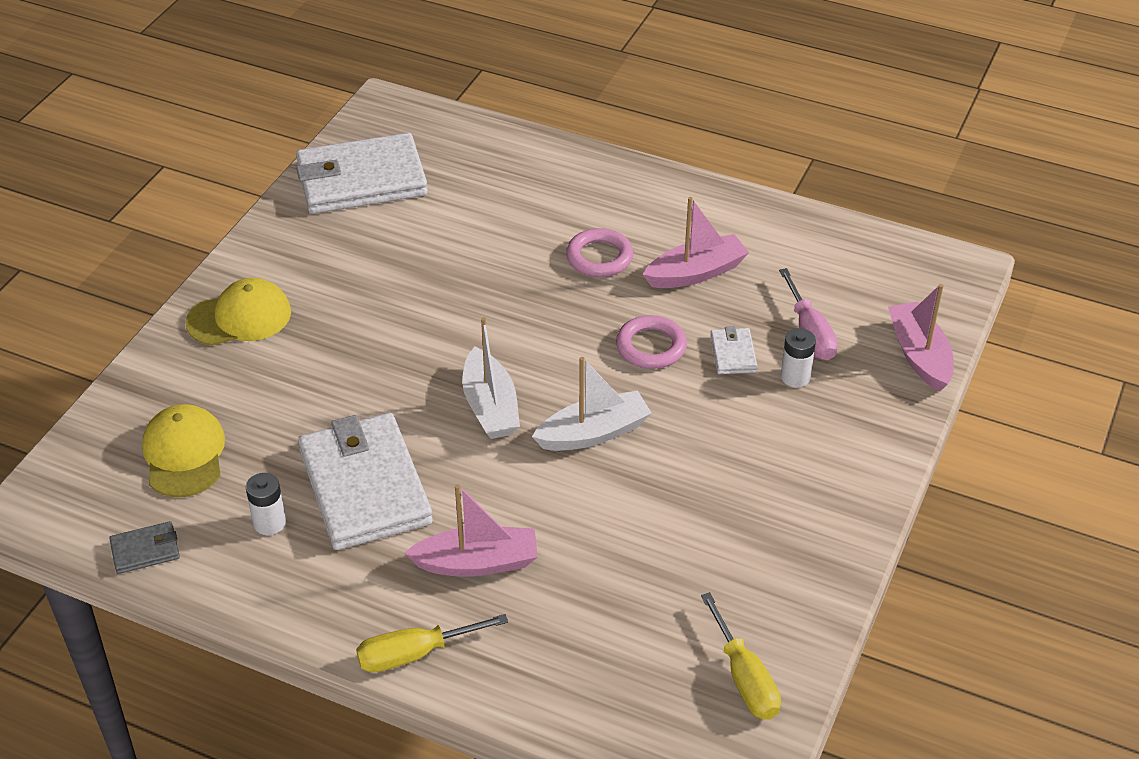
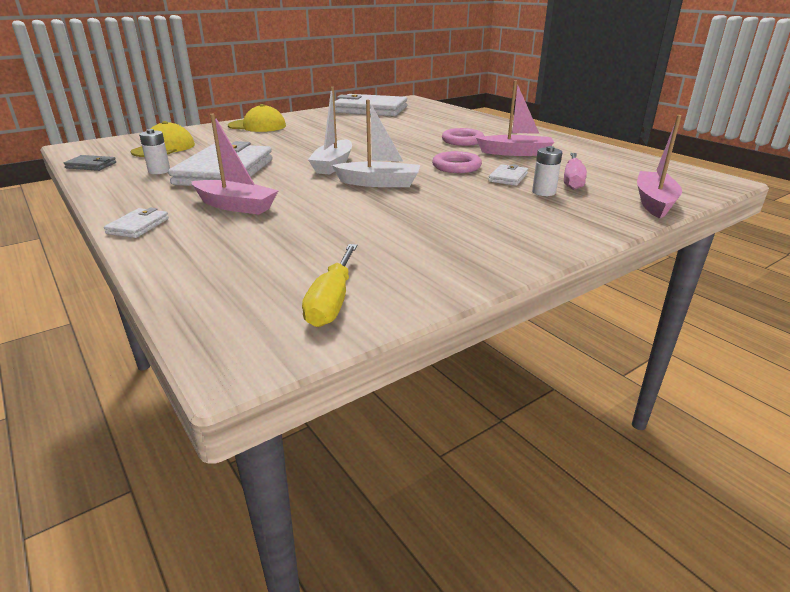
camera: 30 degrees right, 15 degrees down
(414, 654) = (138, 226): yellow screwdriver -> white wallet

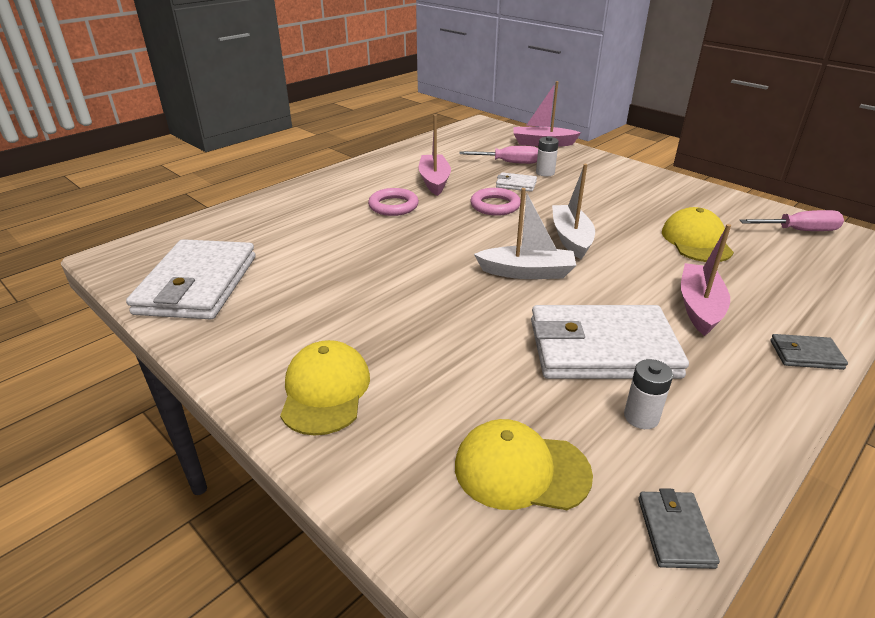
camera: 100 degrees left, 5 degrees up
(138, 226) = (805, 354): white wallet -> grey wallet
(332, 302) = (799, 231): yellow screwdriver -> pink screwdriver
(344, 230) = (696, 241): none -> yellow cap

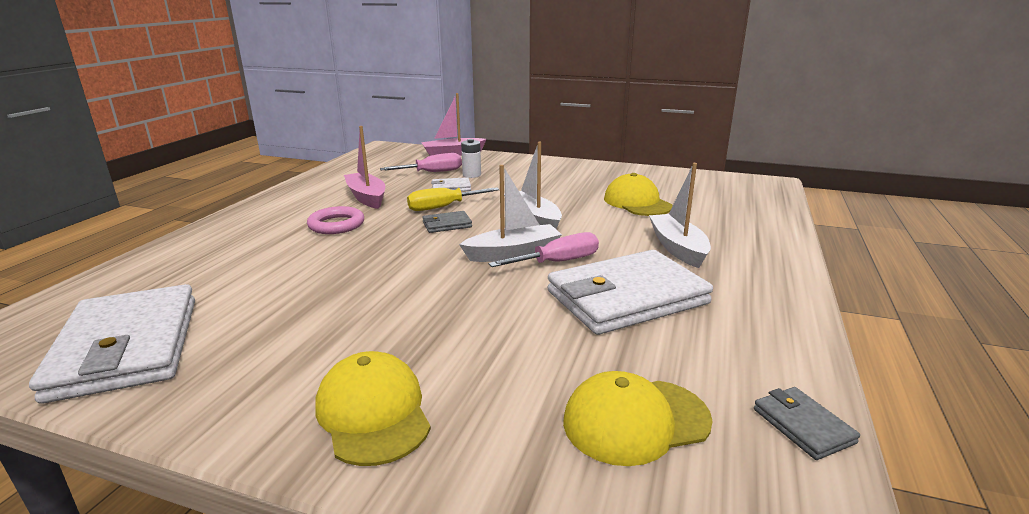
camera: 25 degrees left, 10 degrees down
(495, 206) = (443, 207): pink ring -> yellow screwdriver
(641, 417) = (701, 342): white battery -> none
(699, 307) = (678, 248): pink boat -> white boat
(799, 231) = (705, 182): pink screwdriver -> pink screwdriver (558, 262)
(805, 354) = (780, 263): grey wallet -> grey wallet (447, 224)

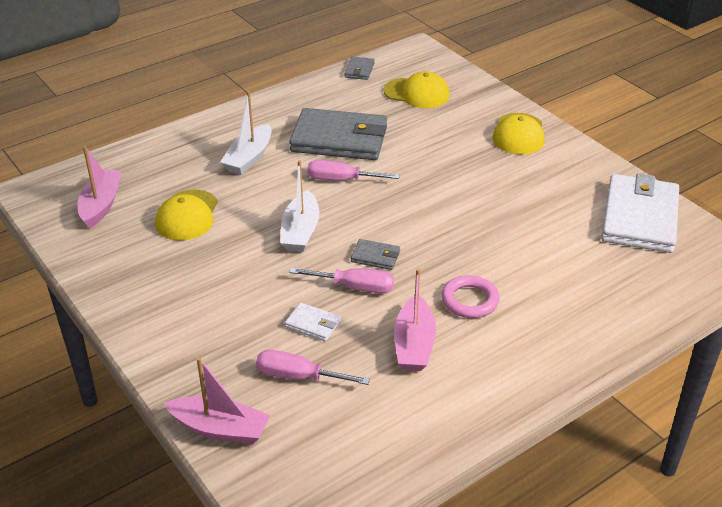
camera: 145 degrees left, 15 degrees up
(443, 207) = (354, 287): yellow screwdriver -> pink screwdriver
(471, 175) = (263, 345): white battery -> none
(513, 253) = (361, 200): white boat -> none
(626, 297) = (339, 139): white wallet -> grey wallet
(707, 190) = (101, 205): none -> pink boat

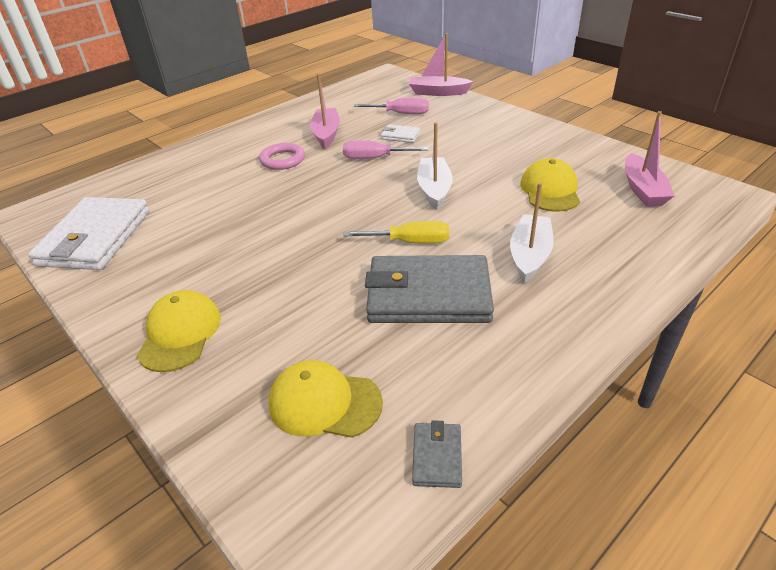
camera: 175 degrees right, 0 degrees up
(341, 180) = (410, 242): pink screwdriver -> yellow screwdriver
(375, 257) = (361, 178): grey wallet -> none

